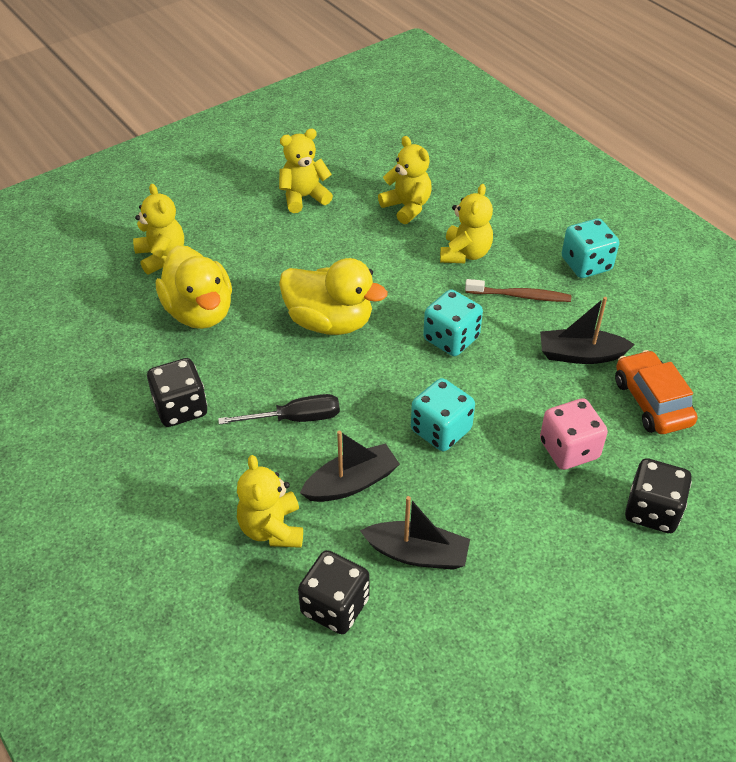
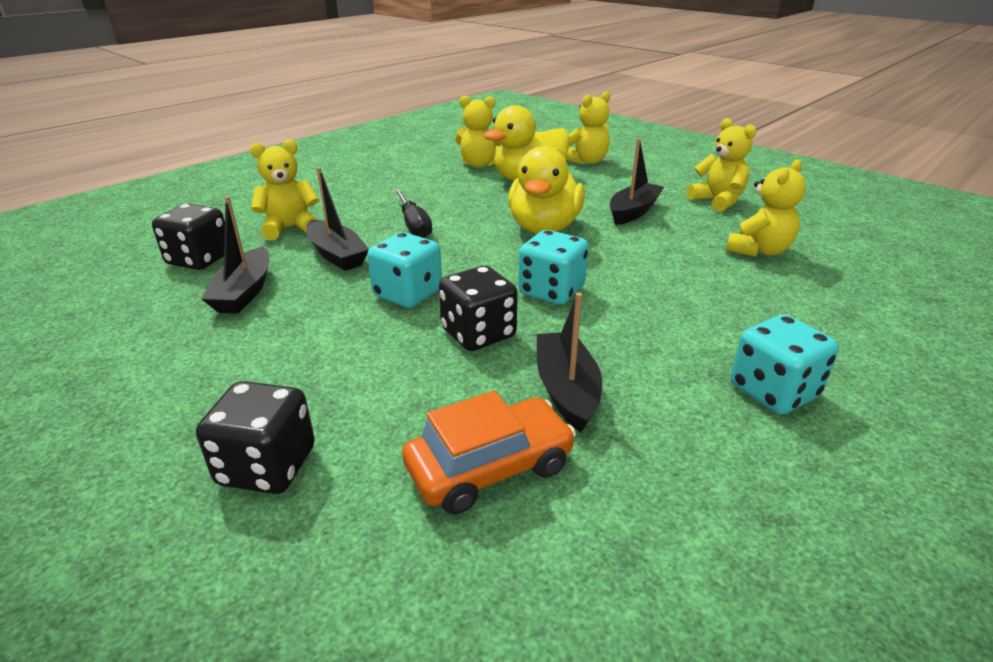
camera: 80 degrees right, 15 degrees down
(181, 408) = (419, 185): black dice -> black dice (478, 334)
(311, 255) = (633, 212): none -> black boat
(465, 254) = (708, 291): yellow teddy bear -> yellow teddy bear (479, 164)
(520, 296) = (657, 334): brown toothbrush -> none
(569, 449) = (384, 384): pink dice -> none

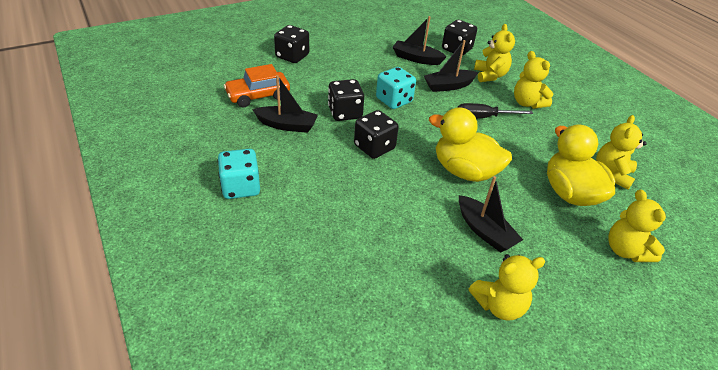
camera: 105 degrees right, 10 degrees up
(489, 467) = (258, 96): orange car -> orange car turned 75 degrees clockwise
(551, 291) = (374, 147): turquoise dice -> black dice
(759, 251) = (387, 274): yellow teddy bear -> yellow teddy bear (527, 103)

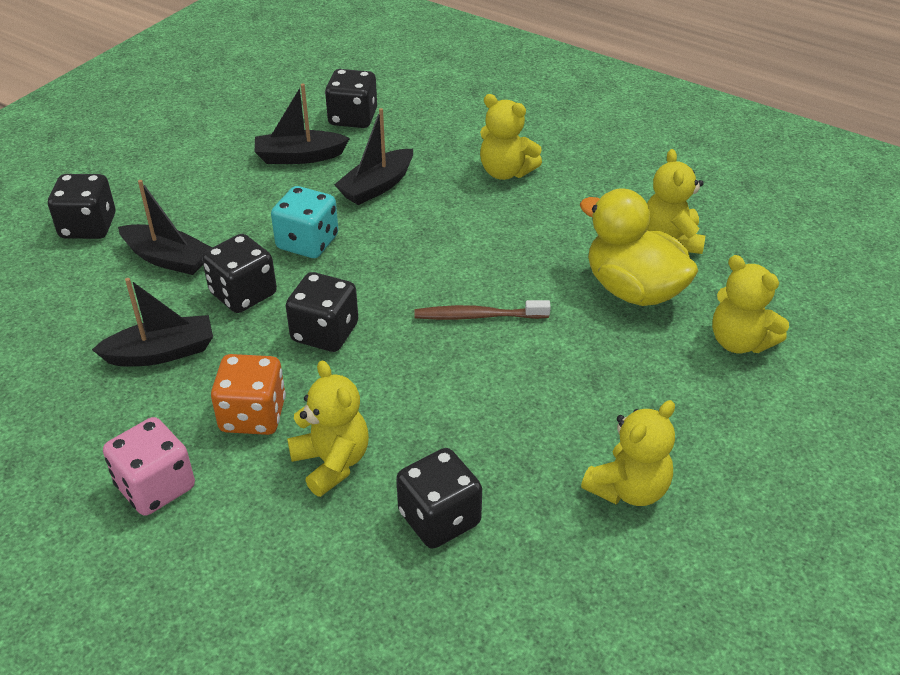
camera: 25 degrees left, 0 degrees up
(241, 187) = (155, 487): turquoise dice -> pink dice
(258, 96) = (76, 321): orange car -> none
(311, 173) = (253, 415): none -> orange dice
(374, 269) = (439, 518): none -> black dice
(464, 171) = (478, 316): yellow duck -> brown toothbrush
(484, 117) = (457, 219): black screwdriver -> none
(484, 231) = (554, 394): black boat -> black boat (167, 258)
(490, 75) = (428, 146): yellow teddy bear -> yellow teddy bear (332, 463)

